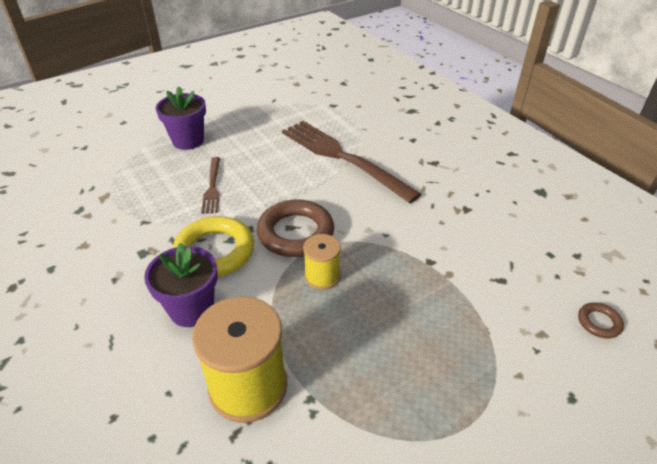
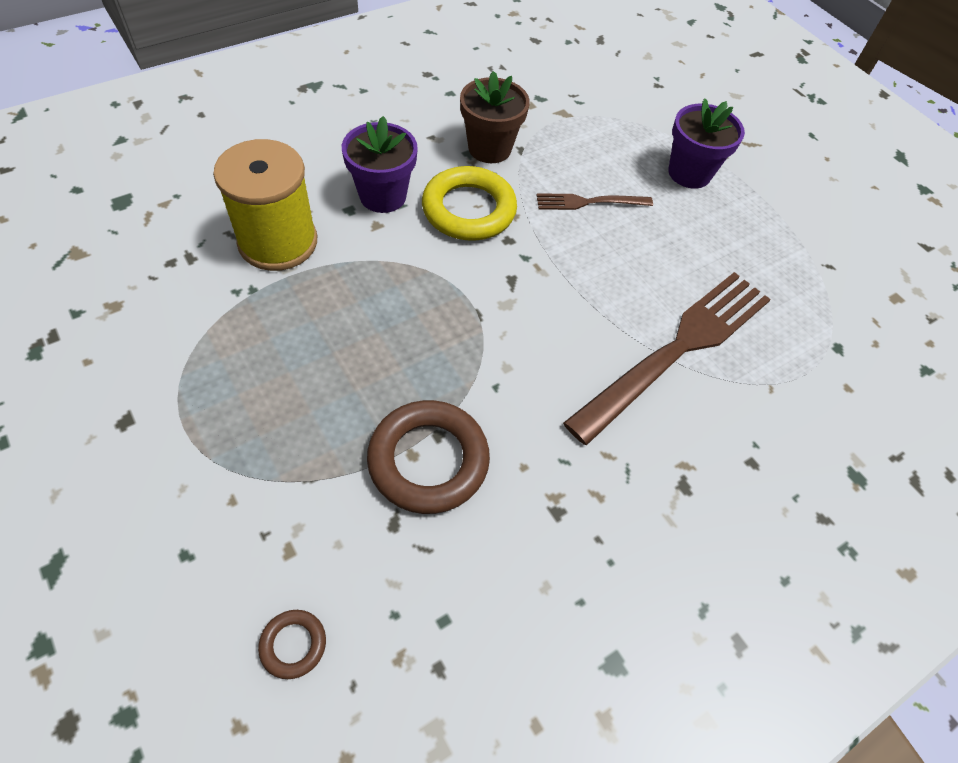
camera: 85 degrees right, 15 degrees up
(140, 240) = (489, 148): none -> brown flower pot
(295, 233) = (500, 285): brown ring -> brown ring (428, 460)
(322, 276) = (420, 308): yellow spool -> none

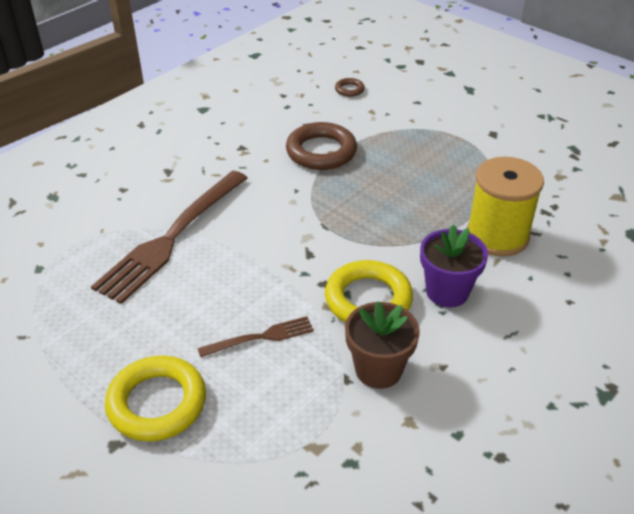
camera: 170 degrees right, 15 degrees down
(689, 173) = (157, 403): purple flower pot -> yellow ring

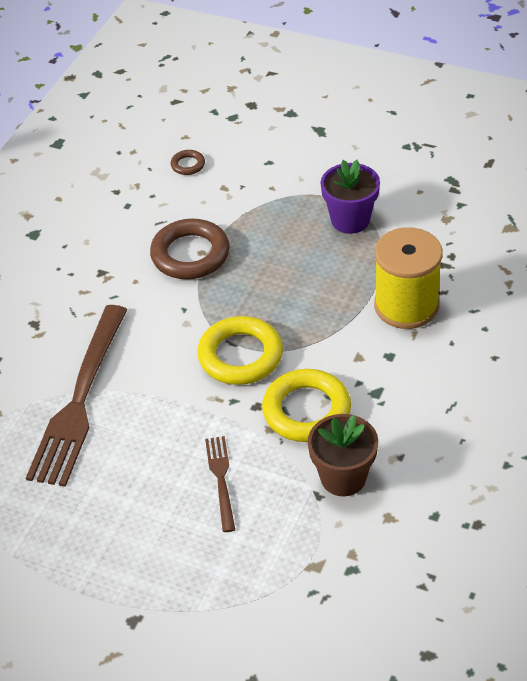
camera: 15 degrees left, 5 degrees up
(157, 403) = (152, 571): yellow ring -> yellow ring (240, 356)
(261, 337) = (221, 479): brown fork -> brown fork turned 60 degrees counterclockwise
(447, 292) = (378, 380): purple flower pot -> purple flower pot (350, 220)

